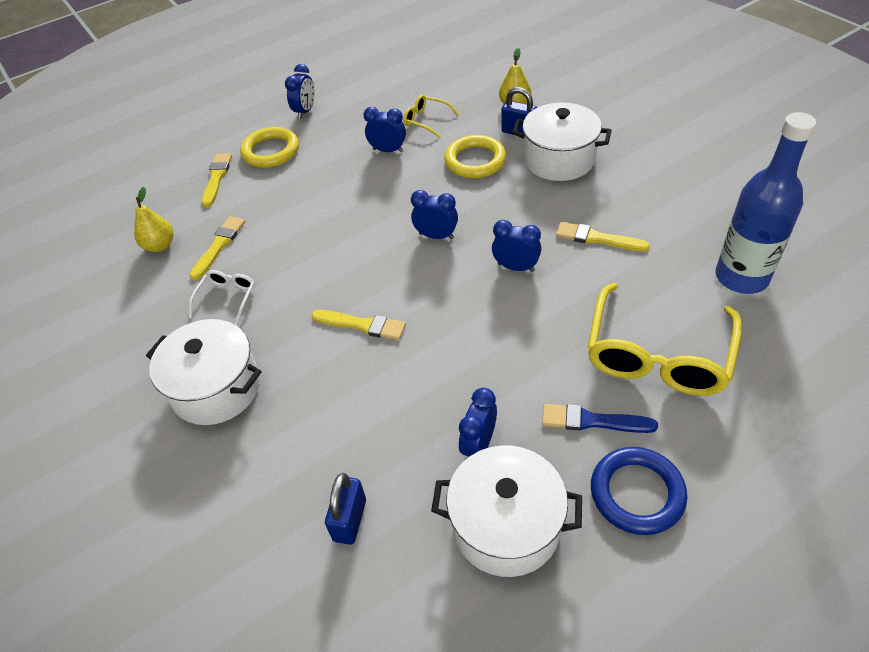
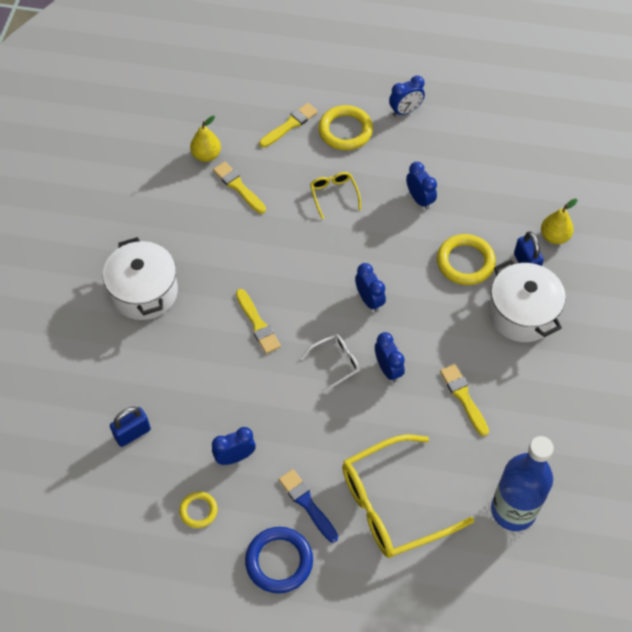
camera: 40 degrees right, 10 degrees up
(219, 246) = (238, 187): yellow brush -> yellow brush turned 105 degrees counterclockwise
(227, 298) = (205, 233): white glasses -> white glasses (335, 363)
(426, 120) = (476, 195): yellow glasses -> yellow glasses (334, 195)
(506, 525) = (198, 511): white pot -> yellow ring

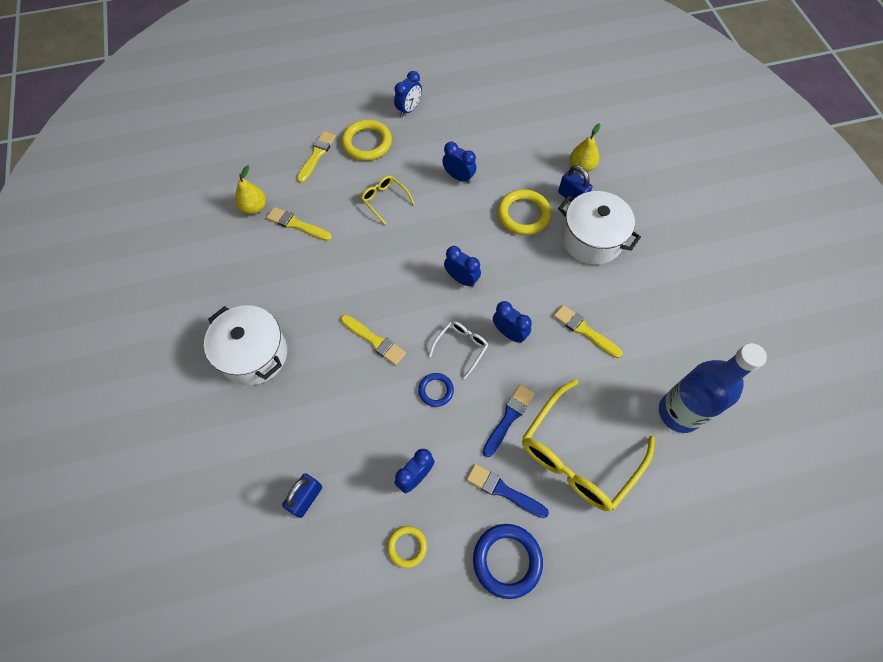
camera: 25 degrees left, 5 degrees up
(291, 392) = (436, 390): none -> blue ring
(345, 444) = (508, 418): none -> blue brush

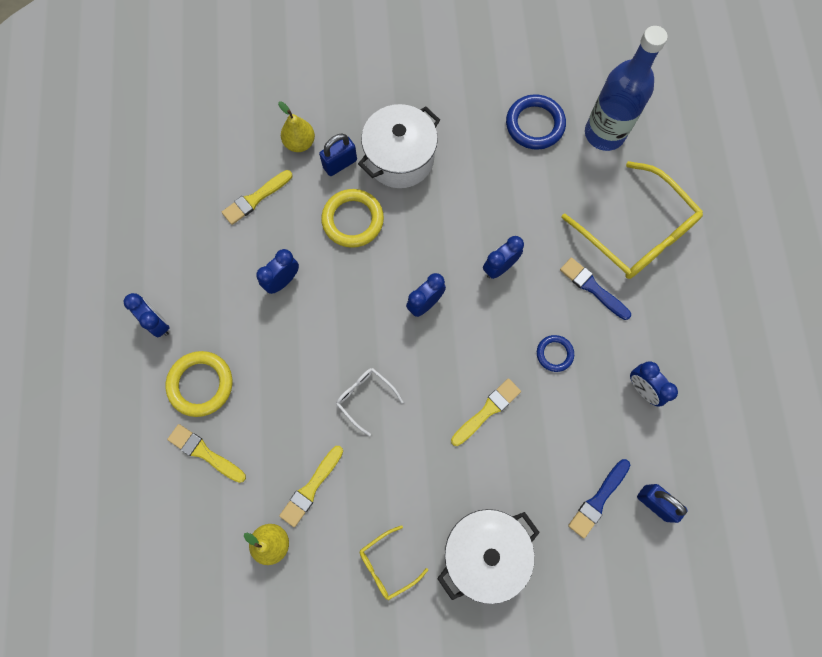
camera: 80 degrees left, 10 degrees up
(385, 200) = (298, 374): yellow glasses -> yellow glasses (387, 565)
(407, 546) = (709, 407): yellow ring -> none
(461, 347) = (509, 319): white glasses -> white glasses (365, 398)
(503, 491) = (664, 307): blue brush -> blue brush (598, 500)
(507, 560) = (727, 318): blue ring -> blue ring (535, 124)
(584, 331) = (508, 193): yellow brush -> yellow brush (255, 198)

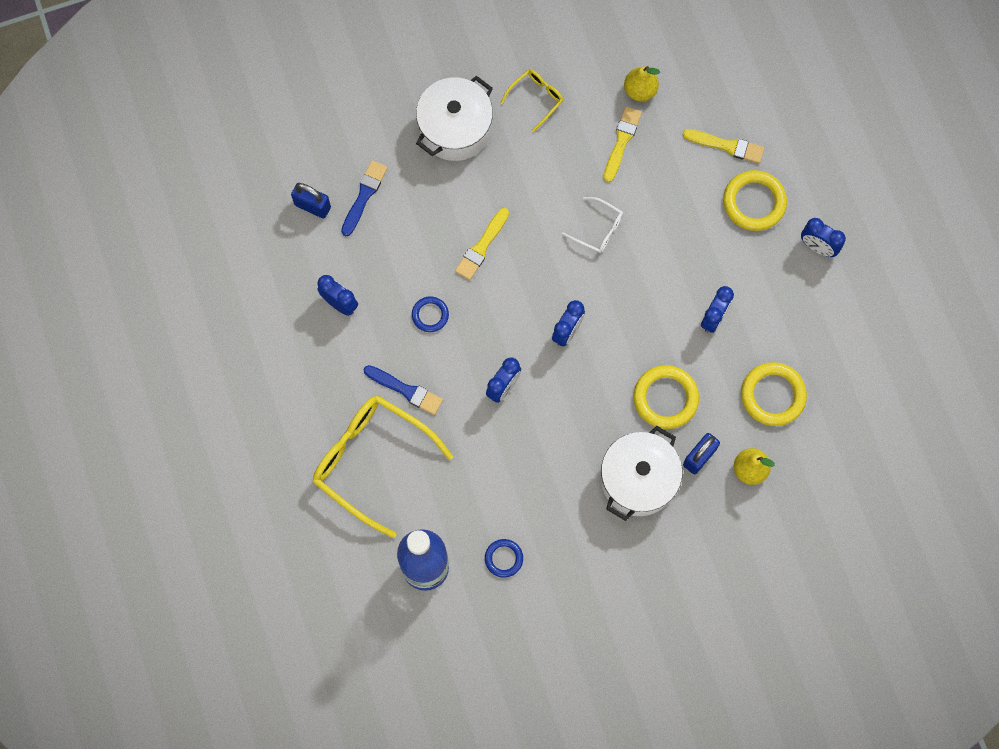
camera: 165 degrees right, 0 degrees up
(255, 198) = (772, 395): yellow brush -> yellow ring
(535, 124) = (503, 558): blue ring -> blue ring, size x0.58

